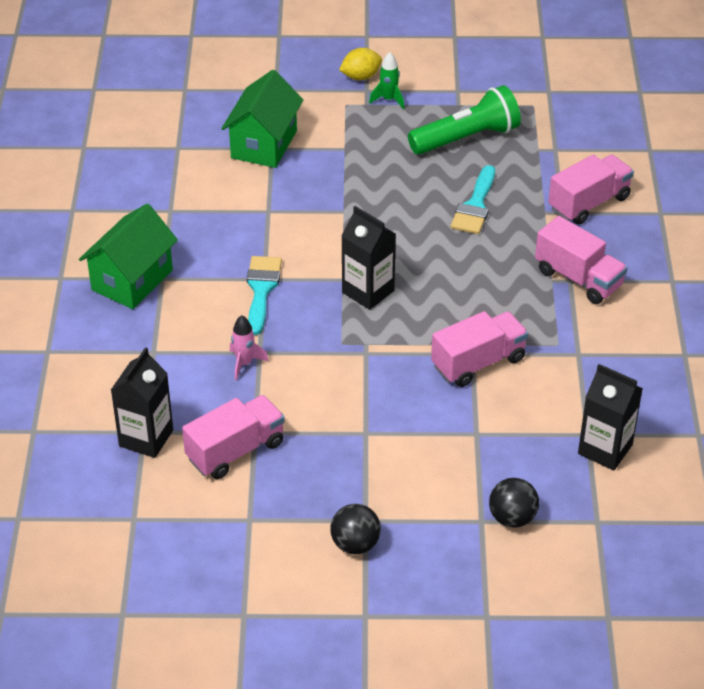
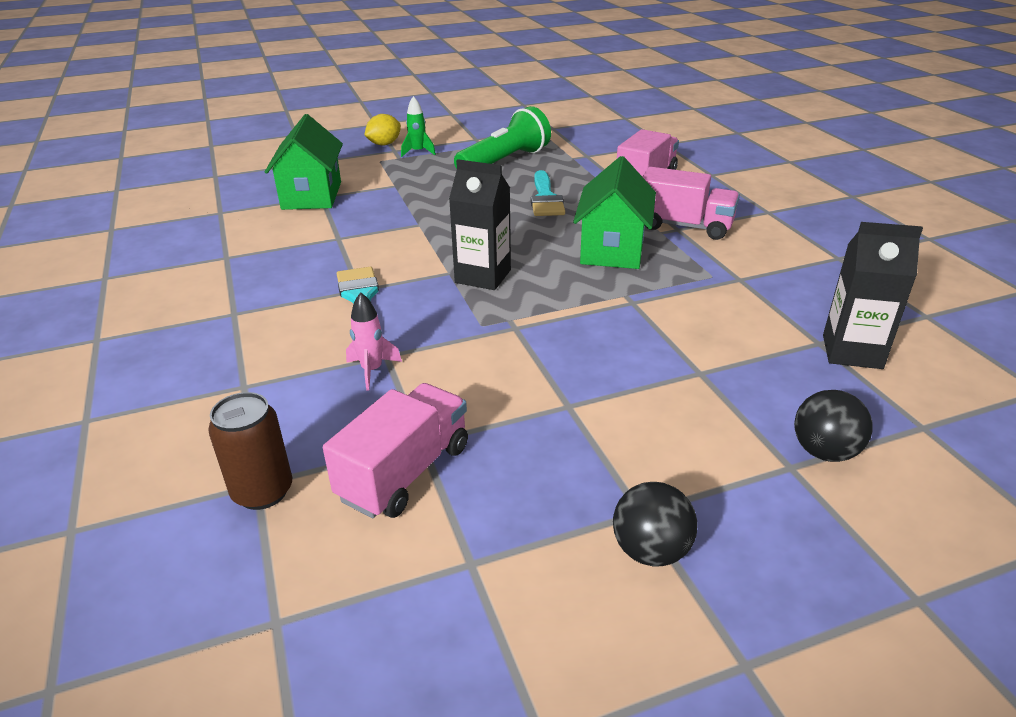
camera: 20 degrees left, 10 degrees down
(132, 280) = (195, 322): green house -> green house (612, 249)
(146, 438) = (262, 491): black carton -> brown can
(478, 362) = (646, 308): pink truck -> none

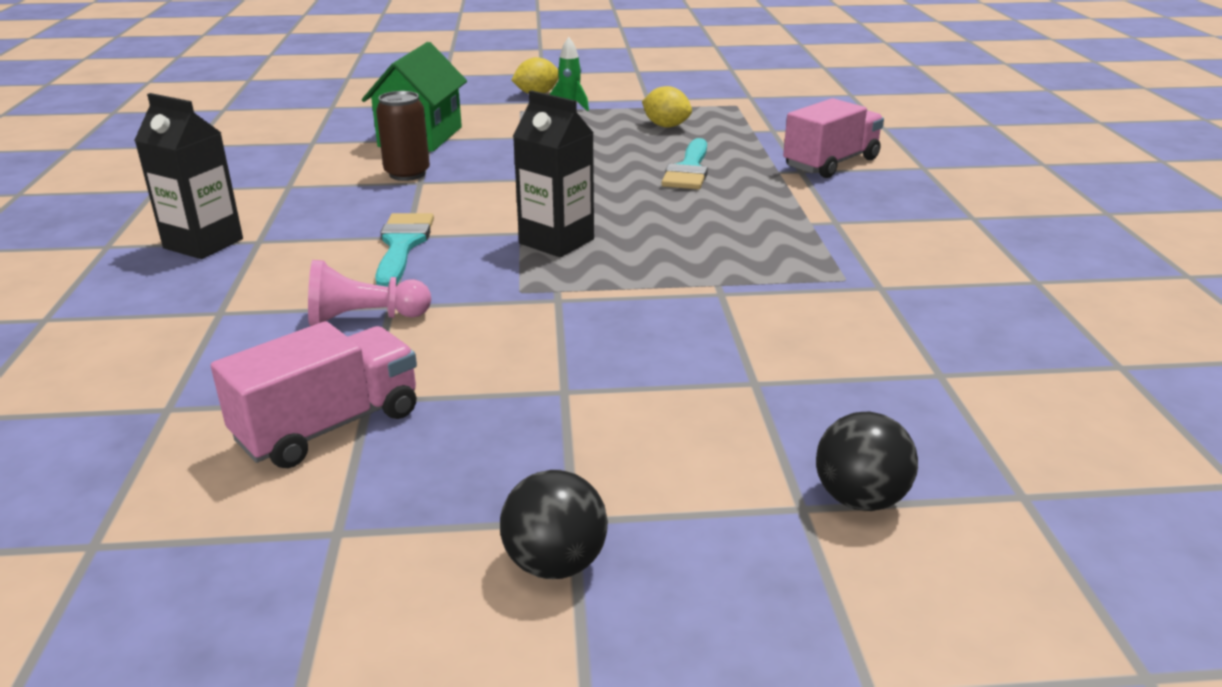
camera: 15 degrees right, 5 degrees down
(262, 491) = (167, 417): brown can -> brown can (407, 174)
(372, 370) = (364, 318): pink rocket -> pink pawn
(505, 161) = (666, 126): green flashlight -> yellow lemon
(612, 249) = (735, 233): green house -> none
(684, 226) = (846, 220): pink truck -> none
(852, 352) = (980, 391): black carton -> black carton (203, 243)

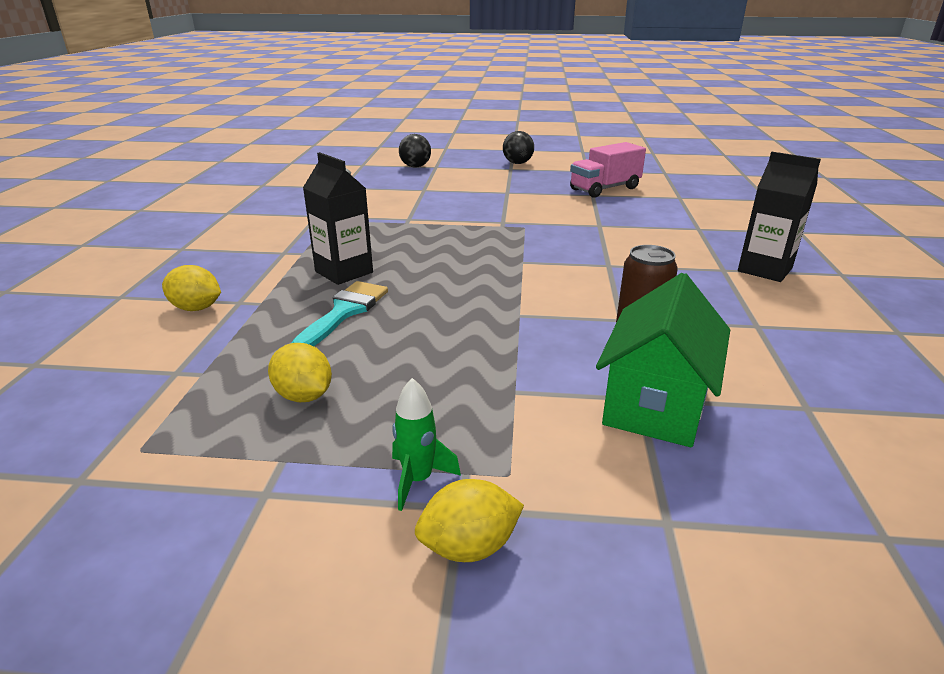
camera: 170 degrees left, 0 degrees up
(364, 318) = (611, 220): pink pawn -> none
(402, 245) = (609, 257): turquoise brush -> none
(556, 241) = (496, 252): black carton -> black carton (344, 272)
(831, 163) = (196, 308): pink truck -> yellow lemon

